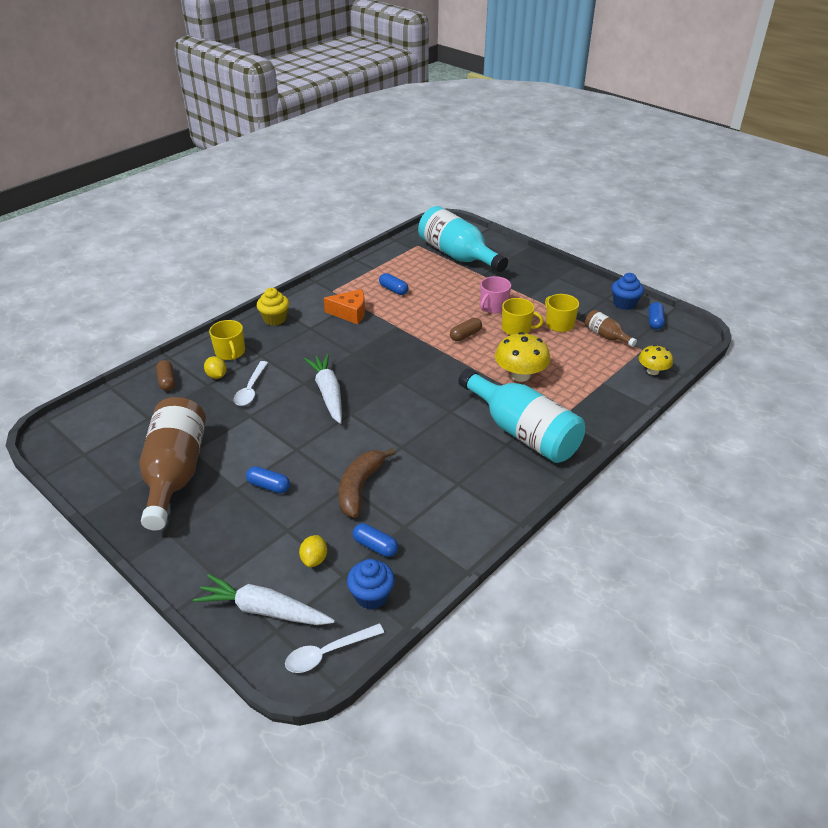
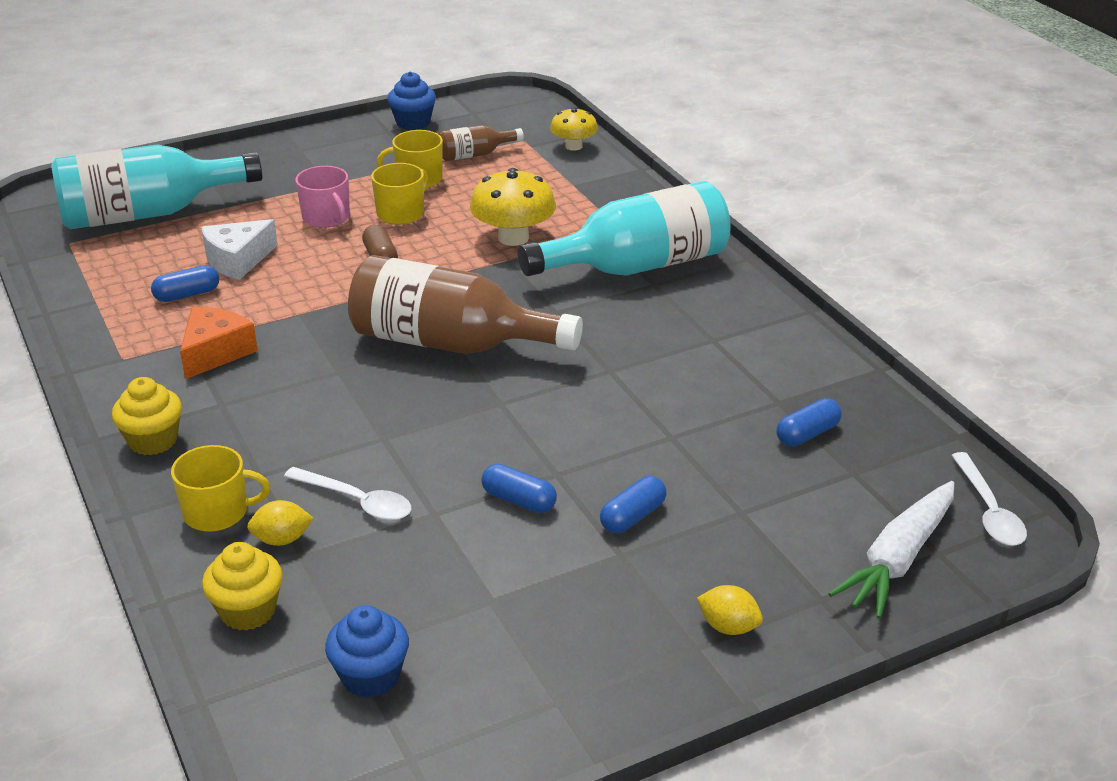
camera: 70 degrees left, 5 degrees down
(167, 381) = (248, 611): brown capsule -> yellow cupcake
(175, 473) = (543, 625): brown bottle -> brown bottle (450, 343)
(314, 559) = (813, 494): yellow lemon -> yellow lemon (728, 627)
(328, 393) = (432, 416): white carrot -> none
(360, 487) = (681, 425): brown banana -> none
(371, 596) = (898, 455): blue cupcake -> blue cupcake (370, 676)
(433, 293) = (238, 260): none -> white cheese
(655, 321) = (471, 115): blue capsule -> blue capsule (519, 500)

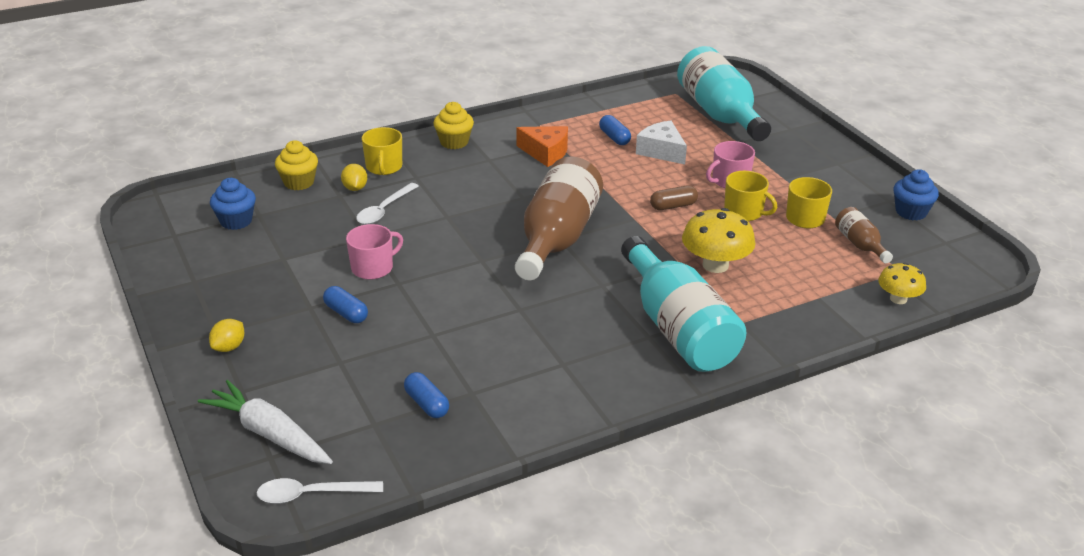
camera: 90 degrees right, 0 degrees up
(519, 500) = (373, 268): blue capsule -> pink mug

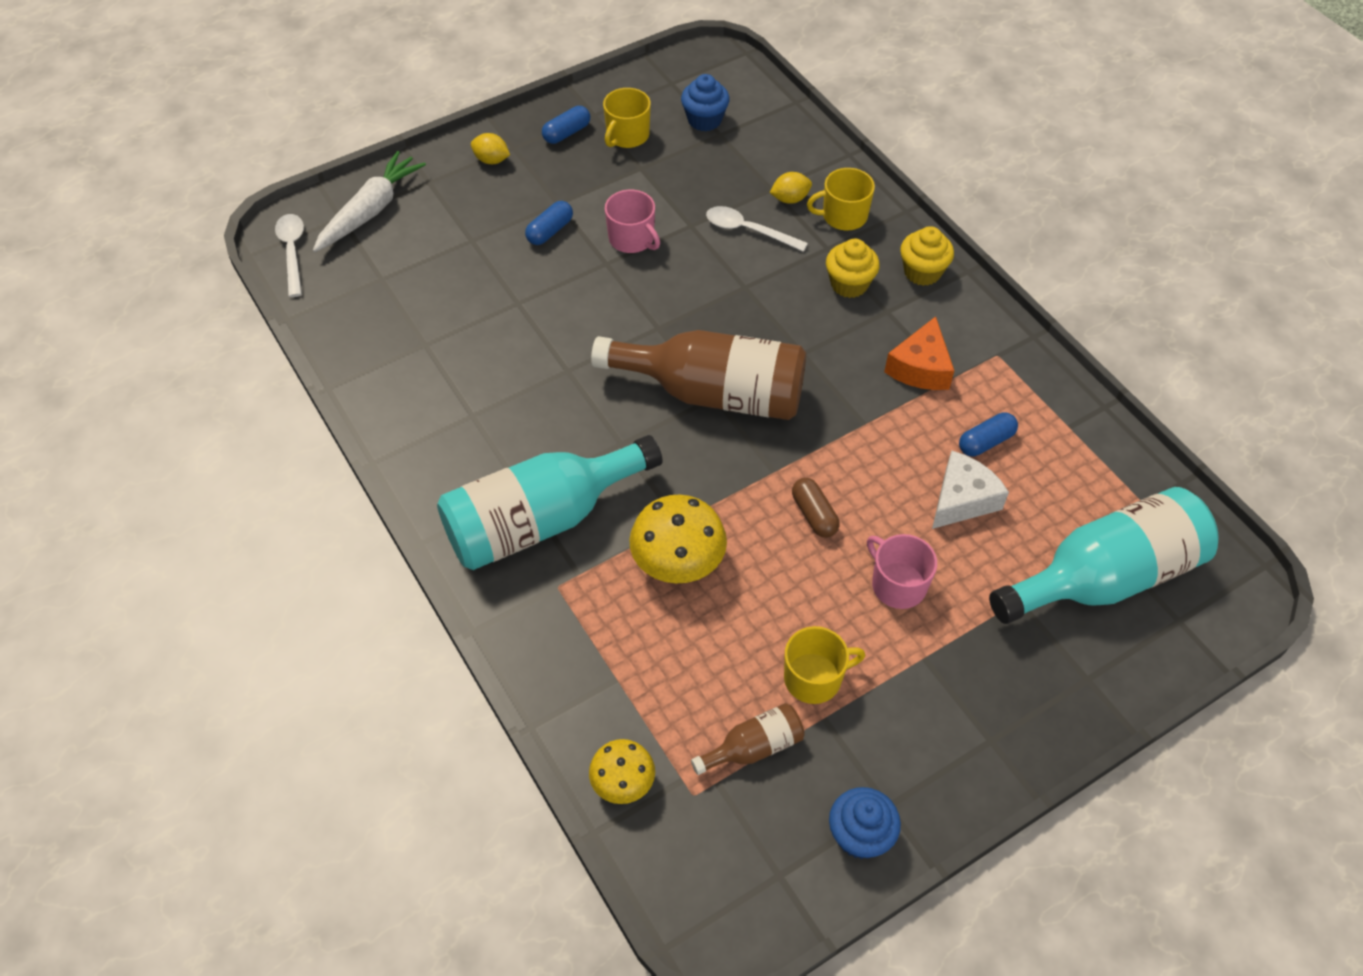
camera: 85 degrees right, 20 degrees up
(299, 182) = (792, 151): yellow cupcake -> yellow cupcake (849, 284)
(427, 404) = (409, 312): blue capsule -> blue capsule (567, 133)
(744, 212) = (815, 600): yellow mug -> yellow mug (627, 135)

